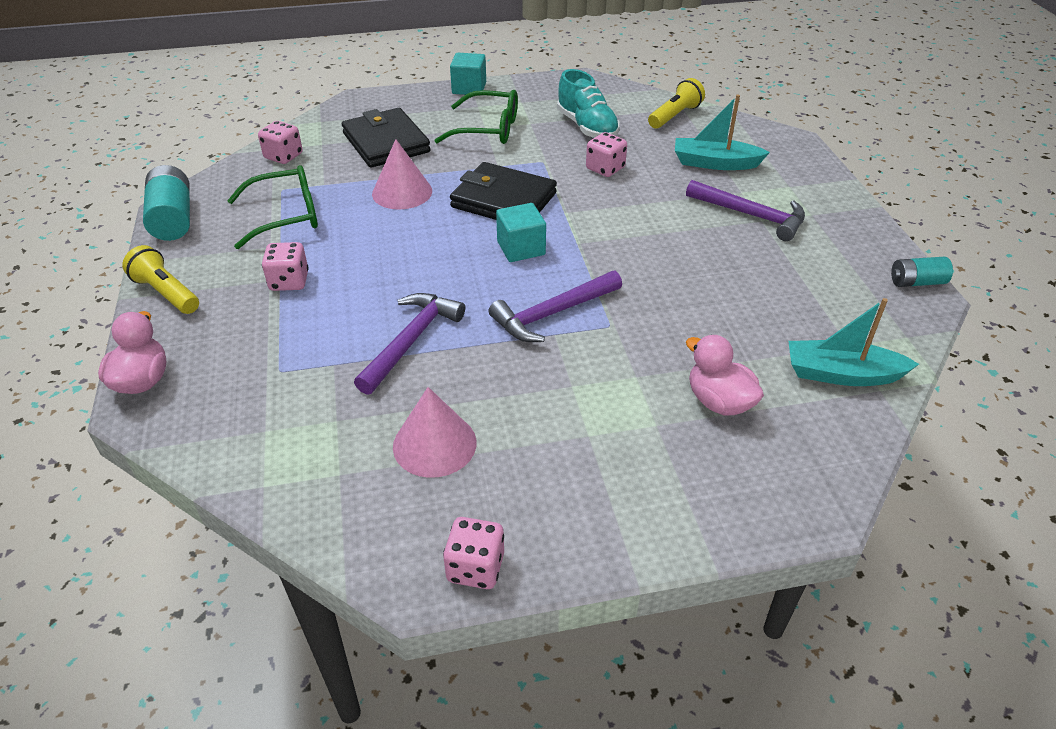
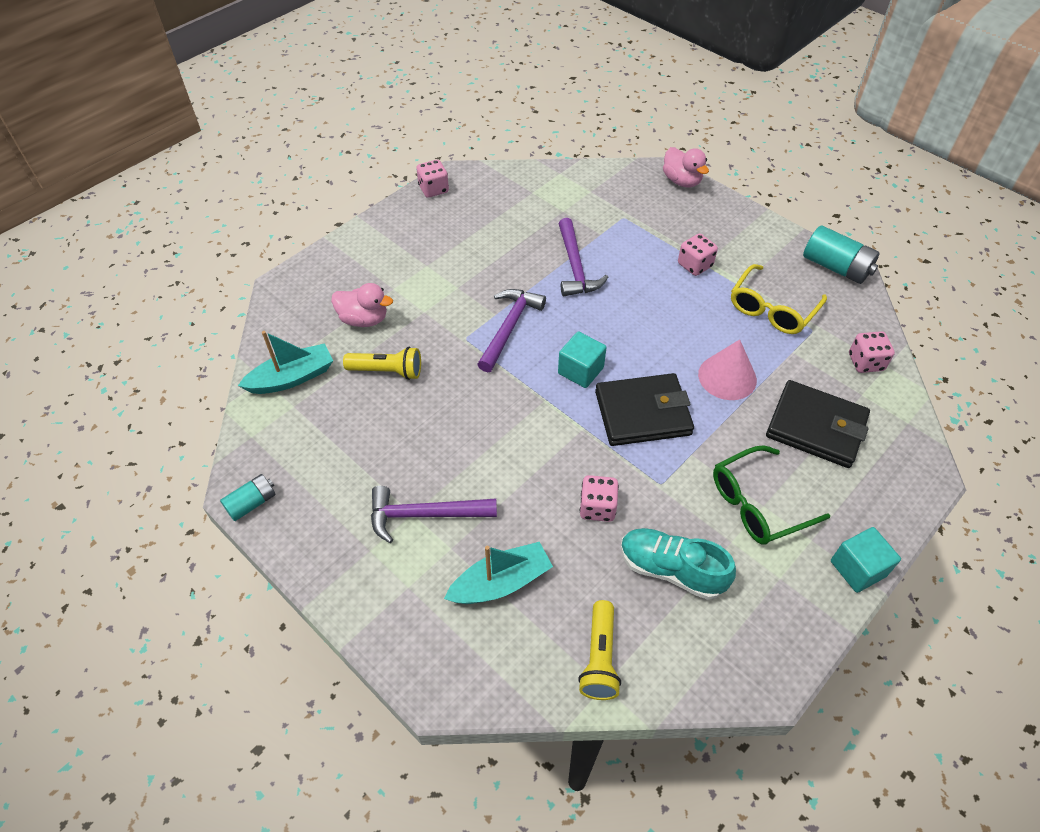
camera: 145 degrees right, 10 degrees up
(166, 293) = (749, 223): yellow flashlight -> yellow flashlight (387, 371)
(286, 216) = (772, 309): green glasses -> yellow glasses
(434, 444) = (502, 223): pink cone -> none

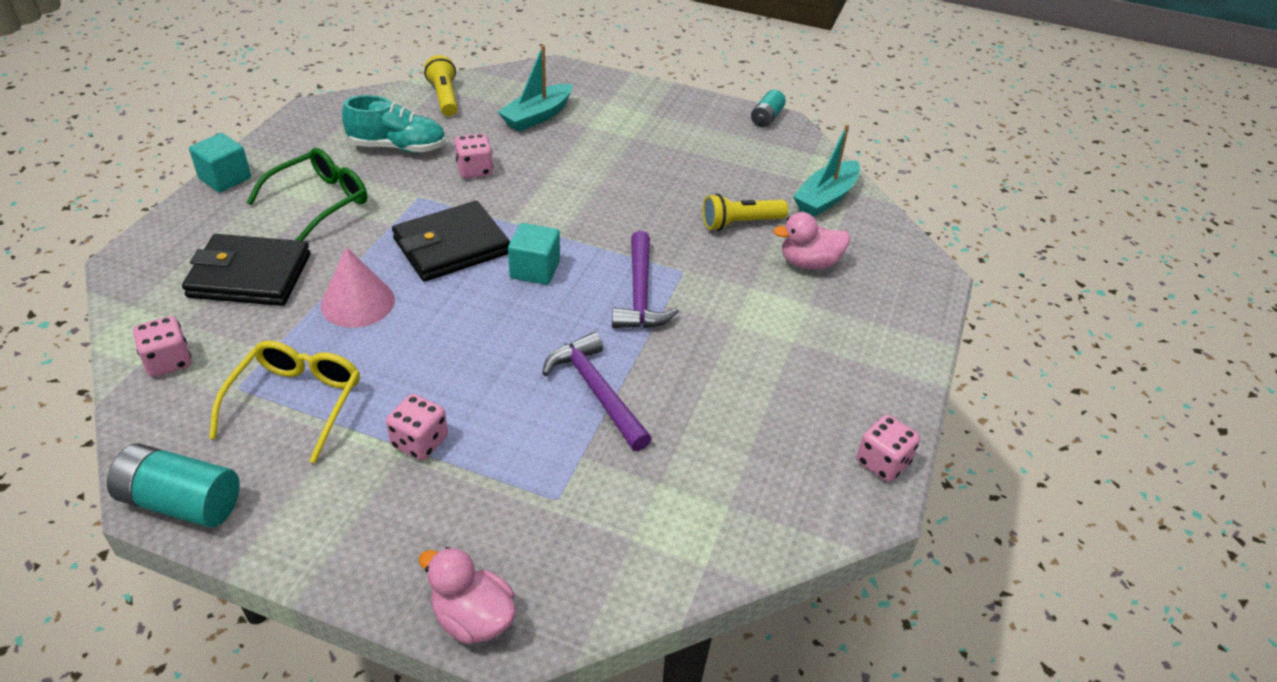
camera: 155 degrees right, 10 degrees down
(425, 515) = (623, 138): purple hammer -> none

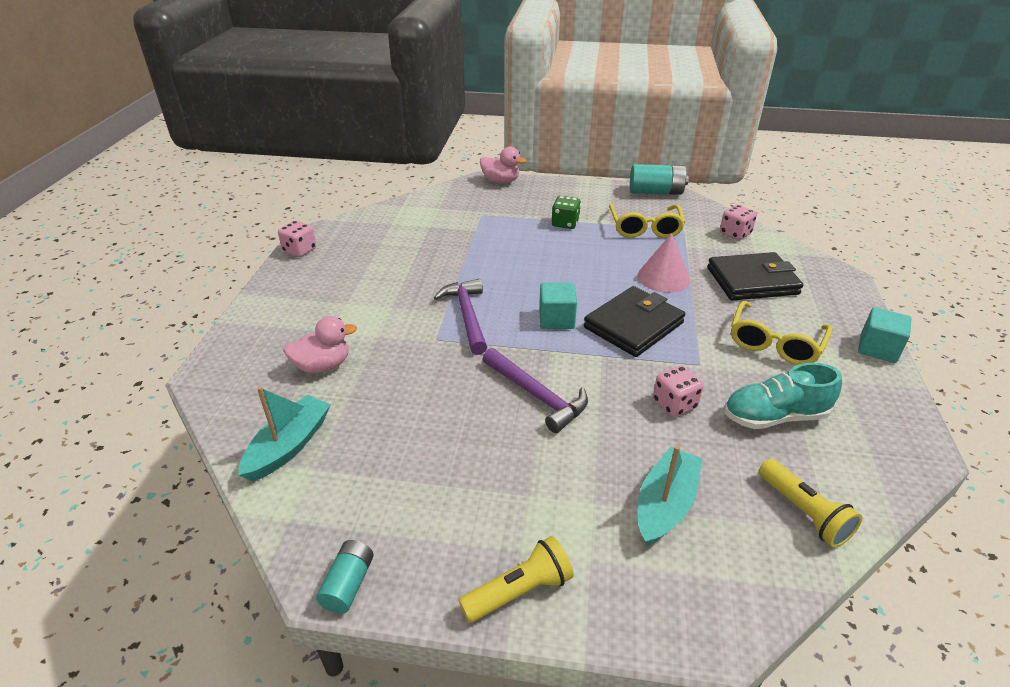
camera: 170 degrees right, 5 degrees down
(320, 201) = (775, 343): green glasses -> yellow glasses
(420, 442) = (565, 223): pink dice -> green dice
(596, 391) = (478, 256): purple hammer -> purple hammer (537, 395)
(740, 223) = (387, 394): yellow flashlight -> yellow flashlight (519, 591)

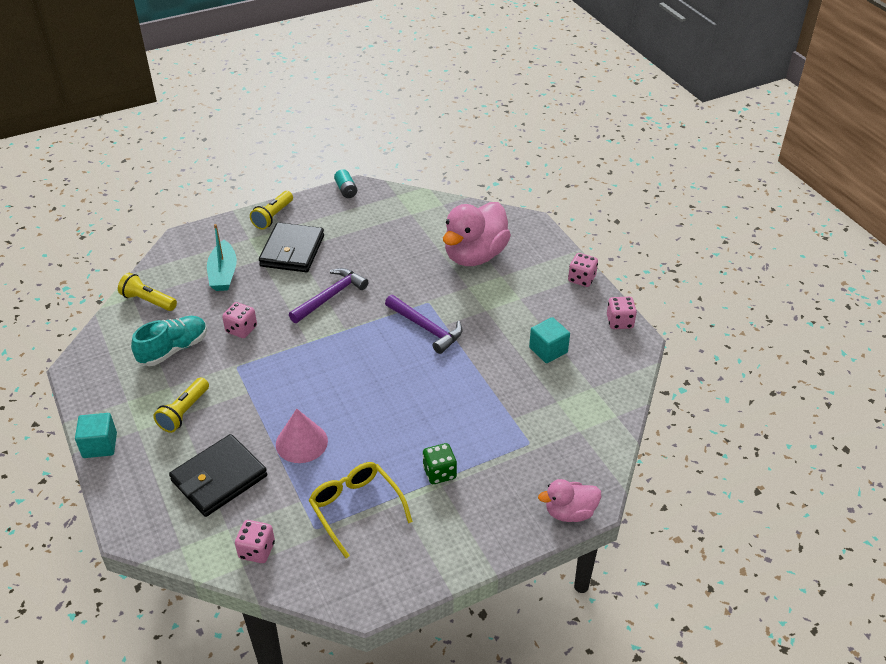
camera: 145 degrees right, 5 degrees up
(266, 293) = (581, 279): none -> pink dice
(289, 446) = (436, 216): turquoise boat -> none
(323, 365) = (475, 255): pink duck -> pink duck, size x1.82
(537, 395) = (330, 296): purple hammer -> purple hammer turned 120 degrees clockwise
(556, 319) = (360, 356): turquoise cube -> turquoise cube (548, 350)
(633, 325) = (300, 378): black wallet -> black wallet (292, 251)
(656, 192) = (381, 592): turquoise battery -> none
(775, 343) = (184, 412): yellow glasses -> yellow flashlight

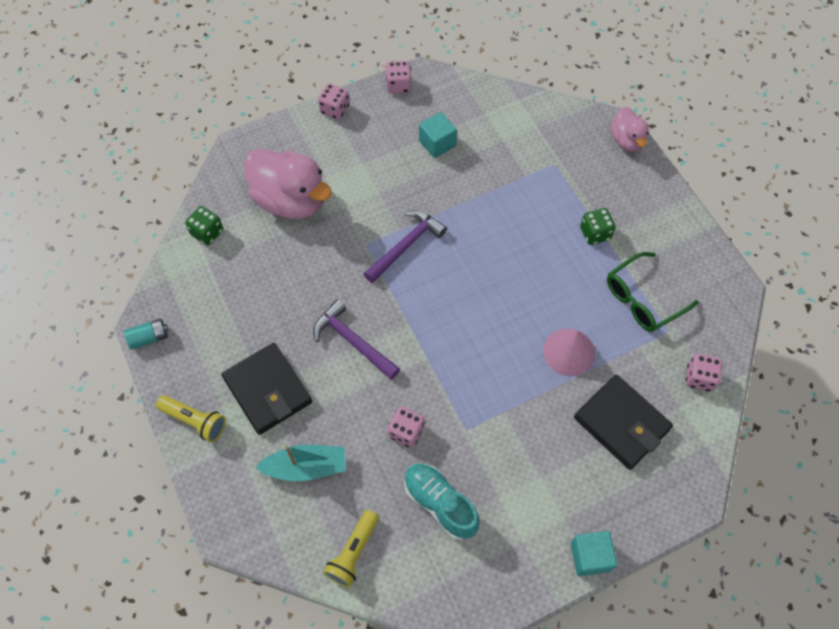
camera: 90 degrees left, 20 degrees up
(184, 412) = (536, 474): yellow flashlight -> none
(292, 251) = (267, 390): black wallet -> black wallet turned 45 degrees clockwise
(356, 508) = (642, 299): yellow glasses -> green glasses
(441, 211) = (207, 232): none -> green dice

